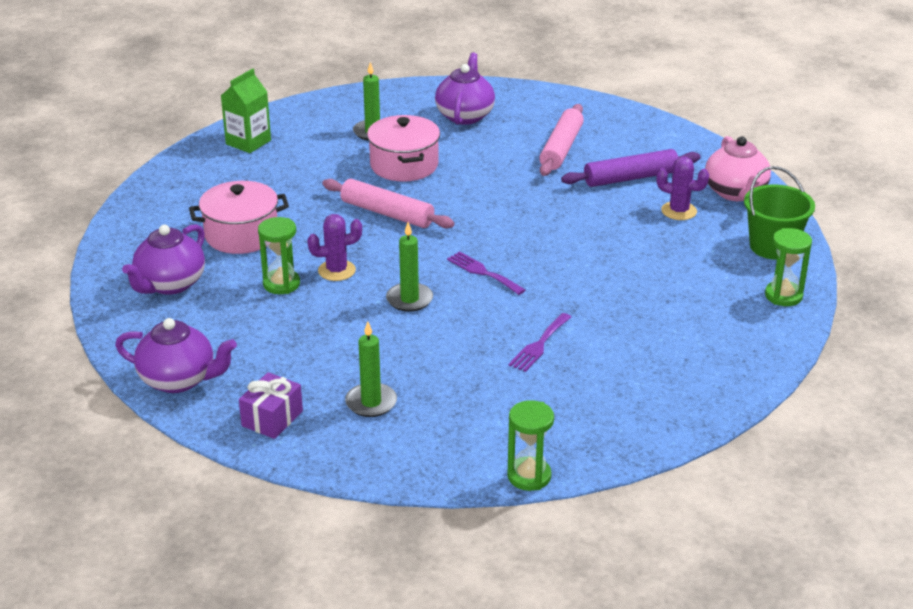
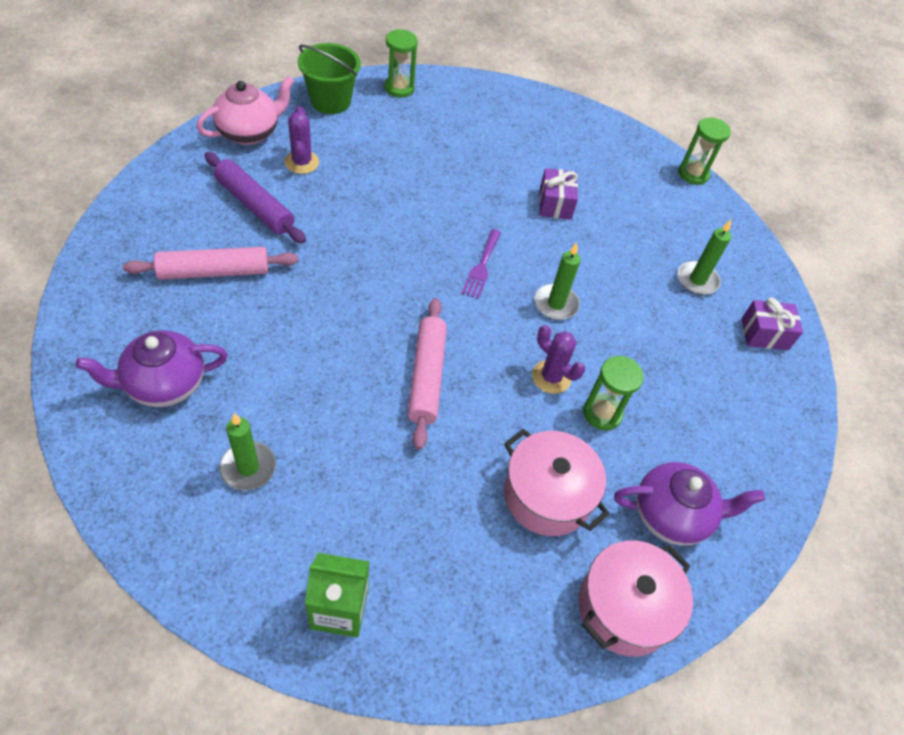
camera: 125 degrees left, 20 degrees up
(179, 380) = (781, 423): purple teapot -> none
(404, 165) = (317, 400): pink pot -> pink pot (624, 608)
(539, 345) = (555, 204): purple fork -> purple gift

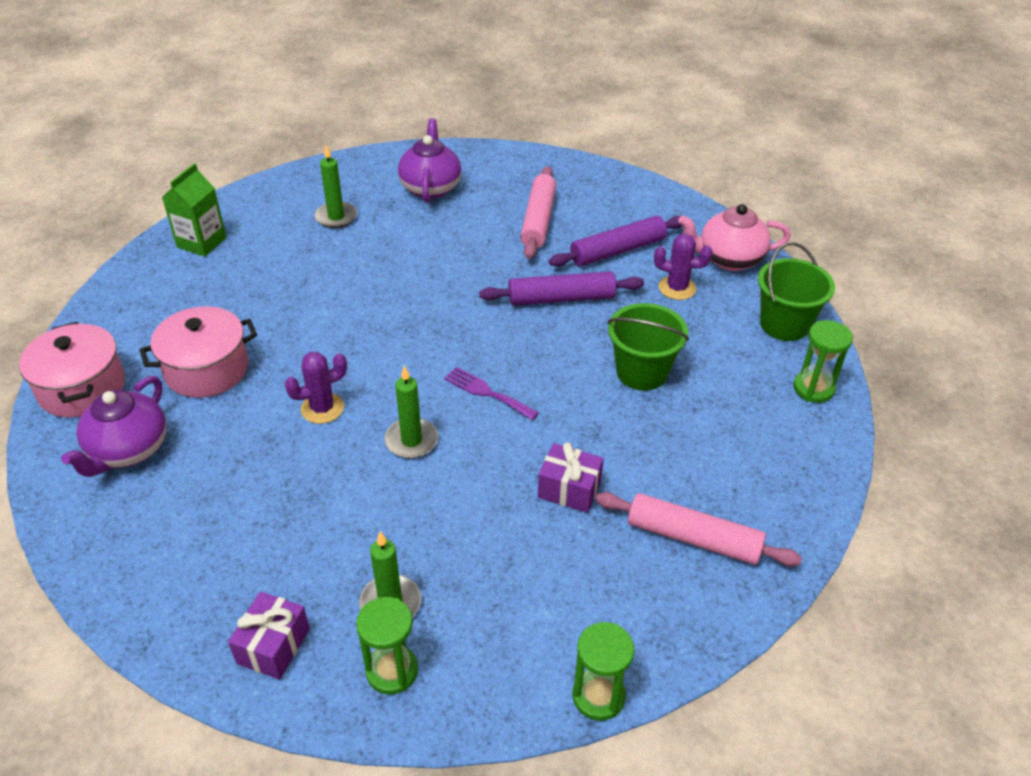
camera: 115 degrees right, 10 degrees down
(250, 132) = (729, 259): pink teapot -> pink teapot turned 105 degrees clockwise
(341, 236) = (561, 298): none -> purple rolling pin
(418, 176) = (642, 372): none -> green bucket
(427, 377) = (367, 322): pink rolling pin -> pink rolling pin (693, 538)
(602, 413) = (261, 435): green hourglass -> green hourglass (392, 671)

